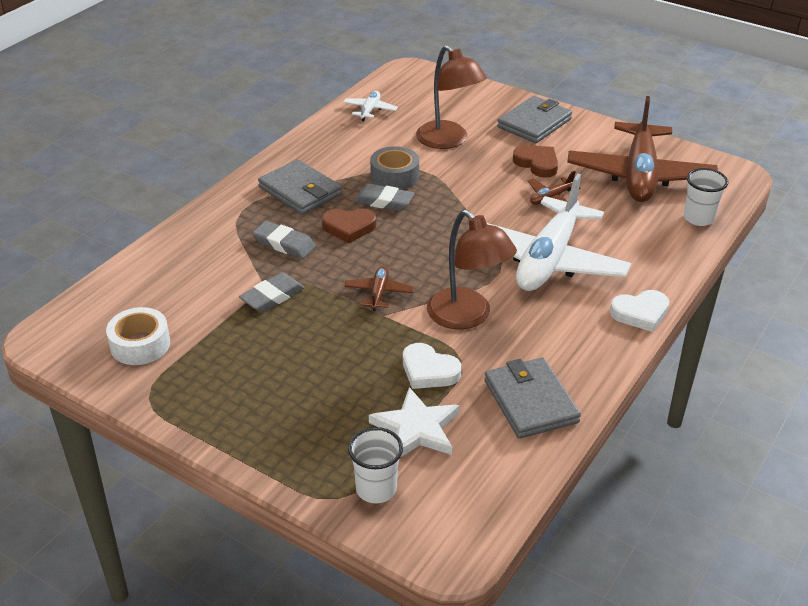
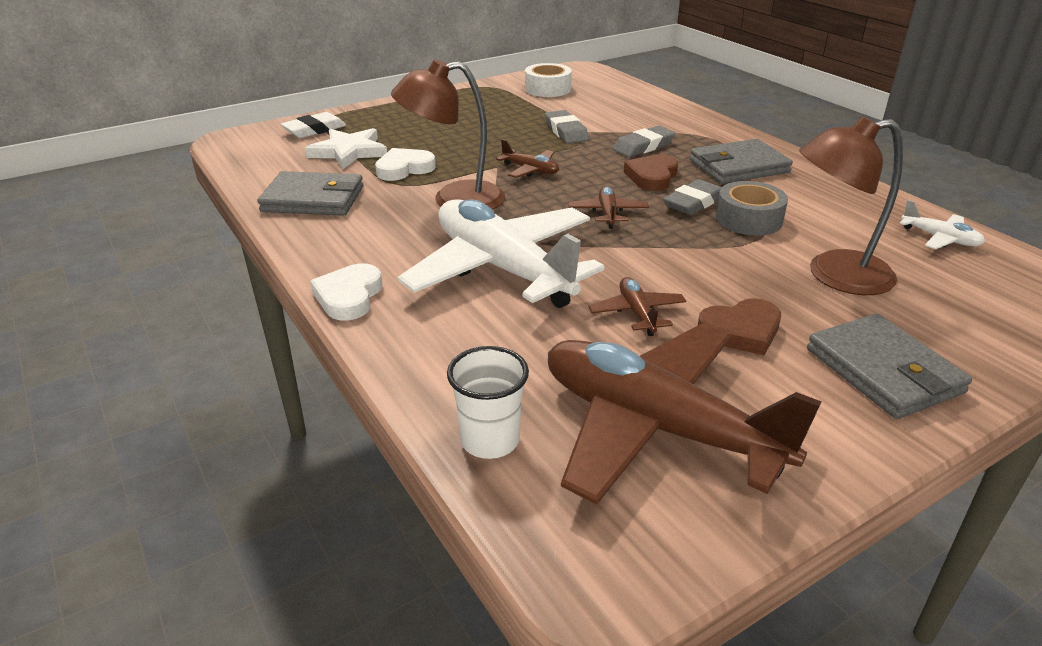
camera: 115 degrees right, 5 degrees down
(376, 489) = (314, 130): white cup -> white eraser
(431, 235) = (607, 213): none -> brown plane

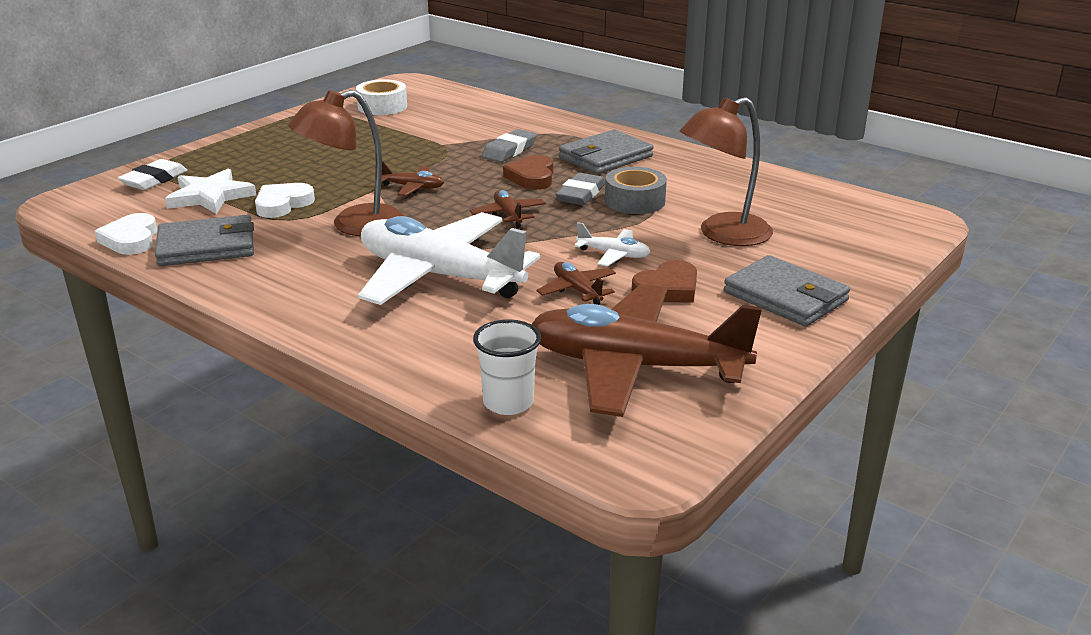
camera: 20 degrees left, 5 degrees down
(349, 296) = (309, 323): white heart -> white heart (131, 239)
(566, 131) = (426, 146): grey eraser -> none
(940, 238) = (794, 192): white plane -> white plane (613, 254)

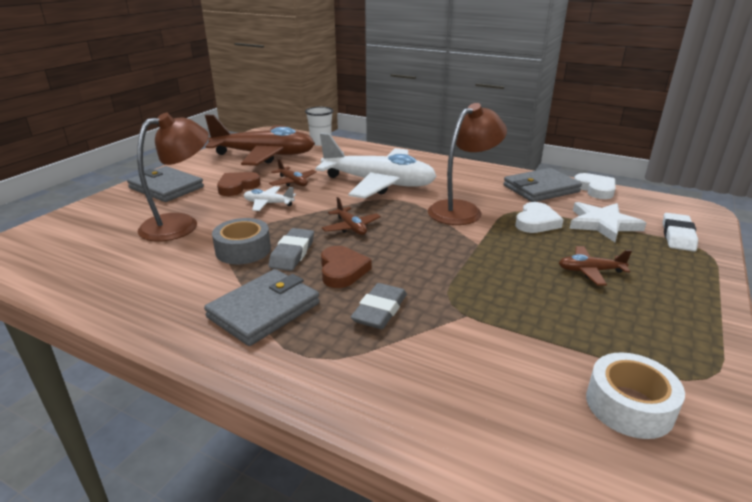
camera: 170 degrees right, 0 degrees up
(412, 187) = (448, 247): brown plane -> brown plane (590, 271)

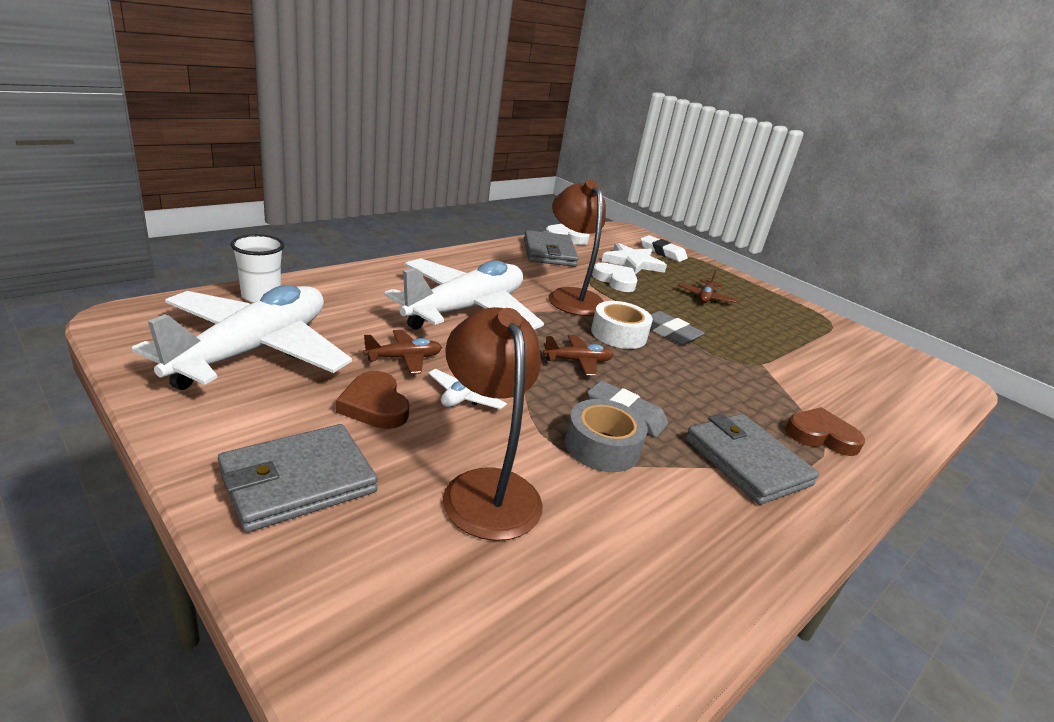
camera: 75 degrees left, 0 degrees up
(264, 155) = (254, 351): brown plane -> white plane
(342, 270) = (675, 395): brown heart -> brown heart (821, 436)
(380, 310) = (752, 398): grey eraser -> grey eraser (669, 332)
(629, 405) = (861, 352): white tape -> white tape (618, 334)

